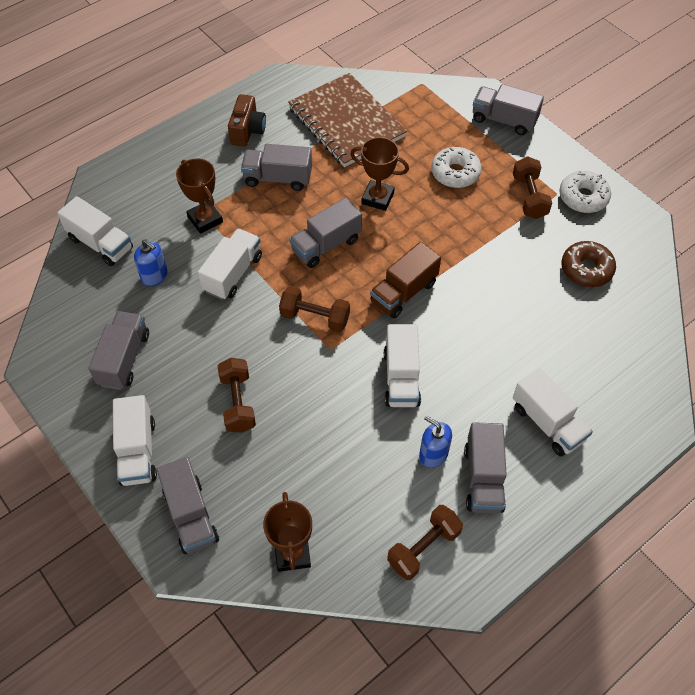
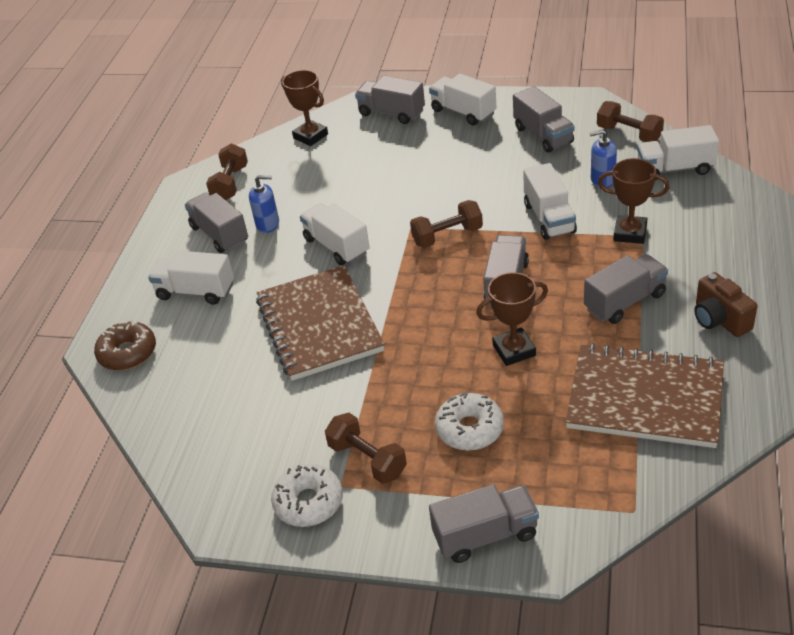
camera: 145 degrees right, 15 degrees down
(238, 402) = (435, 165): brown dumbbell -> brown dumbbell (629, 134)
(404, 292) = (398, 296): brown truck -> none
(478, 312) = (319, 325): none -> brown notebook
(586, 269) = (248, 427): brown donut -> brown donut (128, 353)

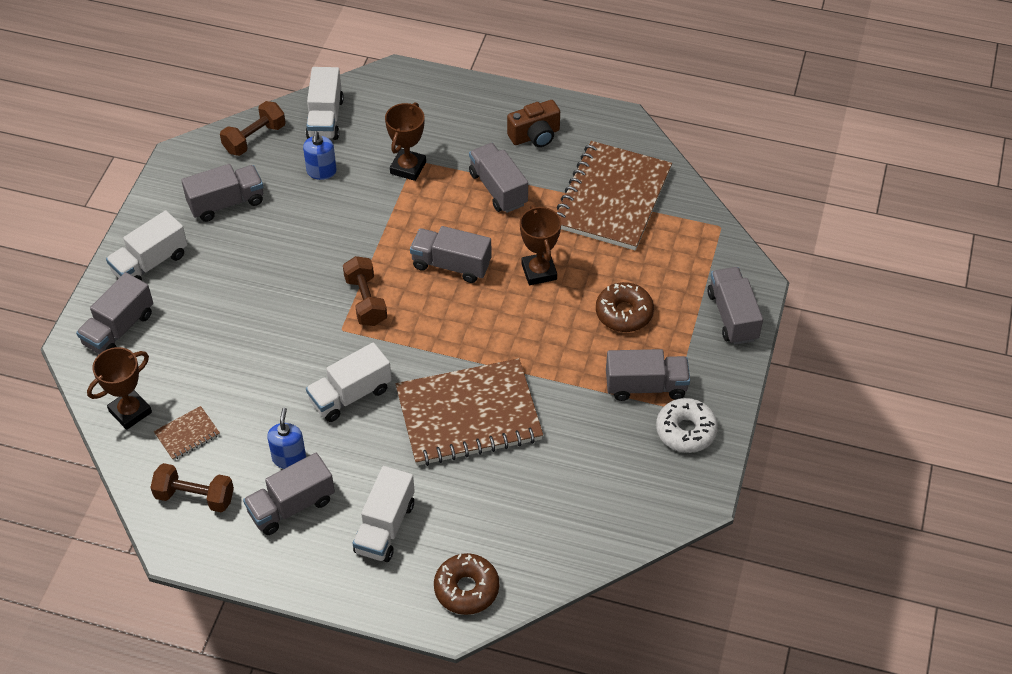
camera: 90 degrees left, 10 degrees up
(290, 167) = (187, 434): none -> brown notebook
(367, 459) = (646, 386): brown dumbbell -> grey truck
(469, 429) = (624, 313): white donut -> brown donut
(549, 218) = (366, 220): white truck -> none

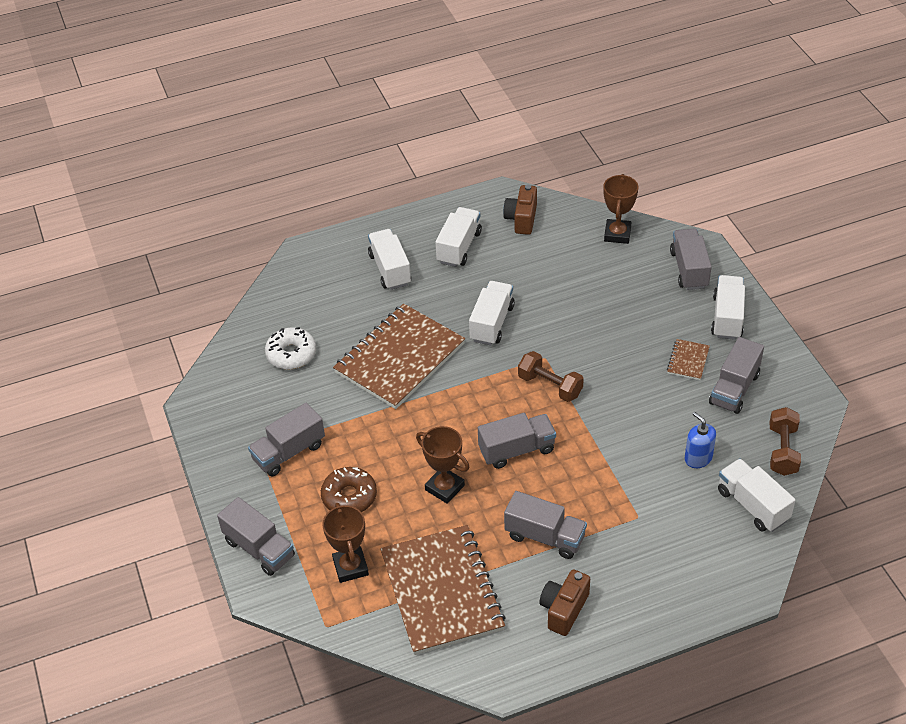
camera: 145 degrees right, 5 degrees down
(187, 434) = (567, 244): brown notebook -> brown notebook (688, 360)
(195, 497) = (521, 219): brown dumbbell -> brown camera
(289, 458) = (489, 268): blue soap dispenser -> none
(291, 506) = (459, 247): grey truck -> white truck
(408, 168) = (636, 507): brown trophy -> brown trophy (350, 567)
(466, 589) = (309, 269): brown donut -> none
(686, 431) = (235, 439): white donut -> white donut (291, 354)

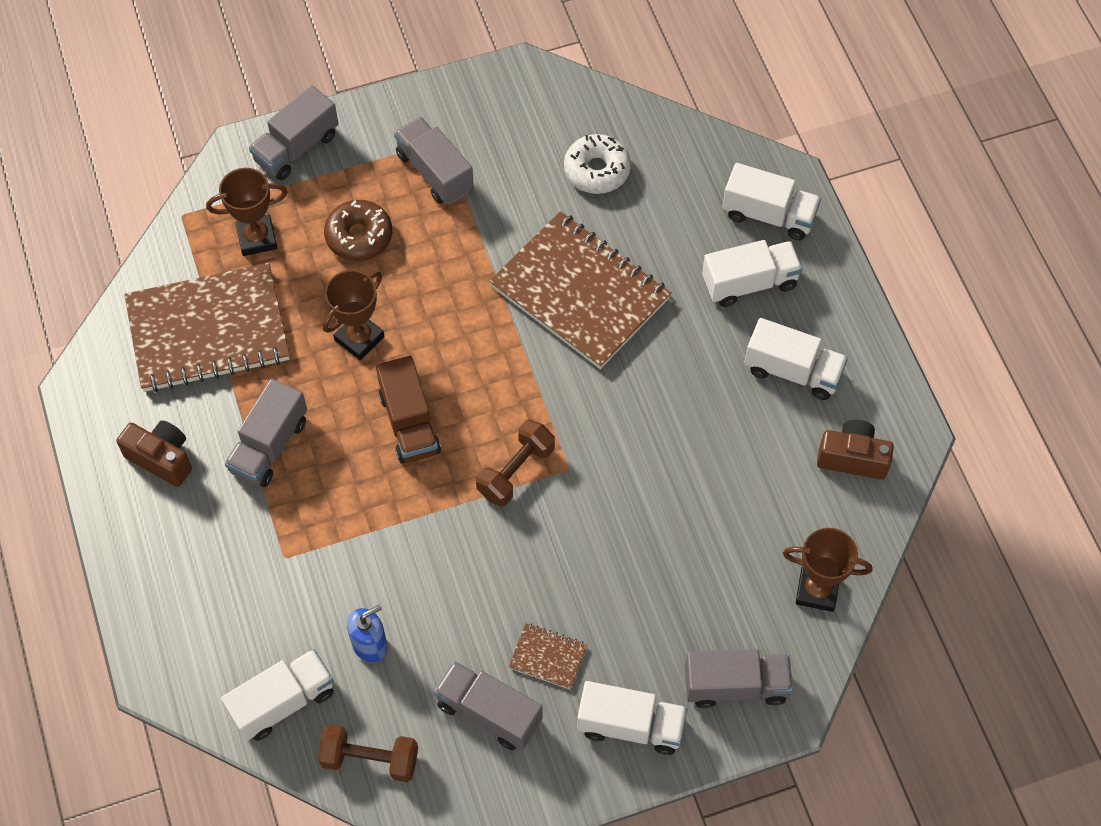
camera: 90 degrees right, 15 degrees up
(492, 323) = (638, 406): white truck -> white truck (768, 215)
(517, 450) = (409, 423): grey truck -> brown truck

